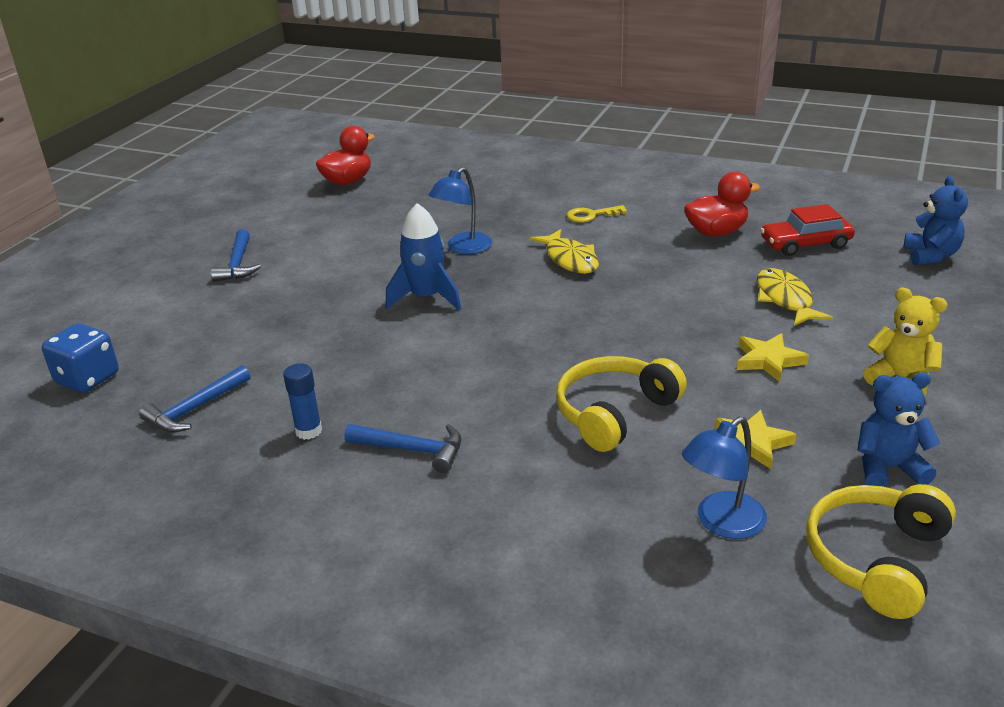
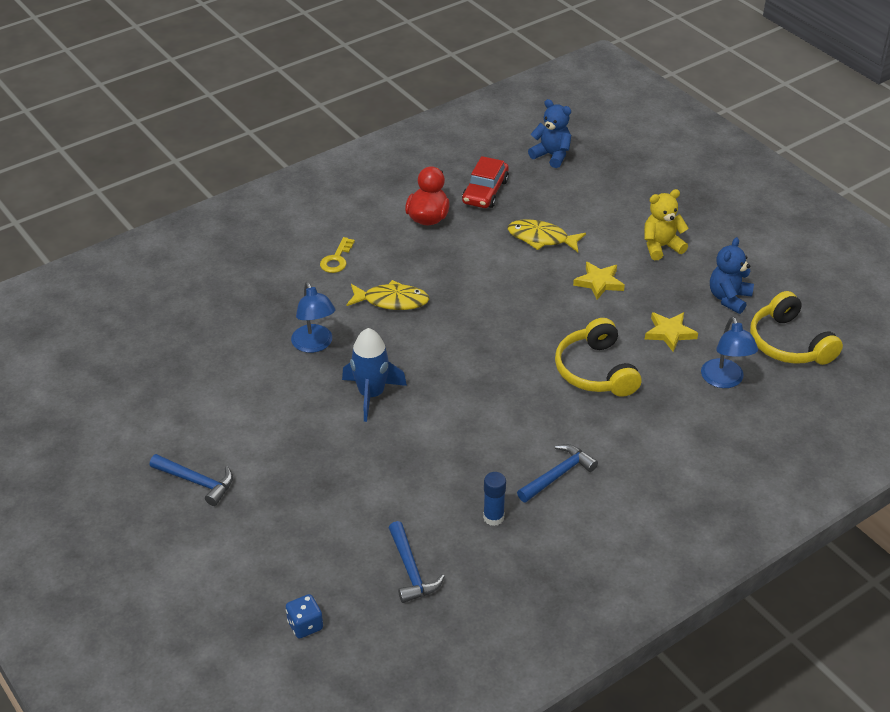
camera: 60 degrees left, 10 degrees up
(87, 379) = (305, 625): blue dice -> blue dice, size x0.65
(347, 181) = (106, 361): red duck -> none

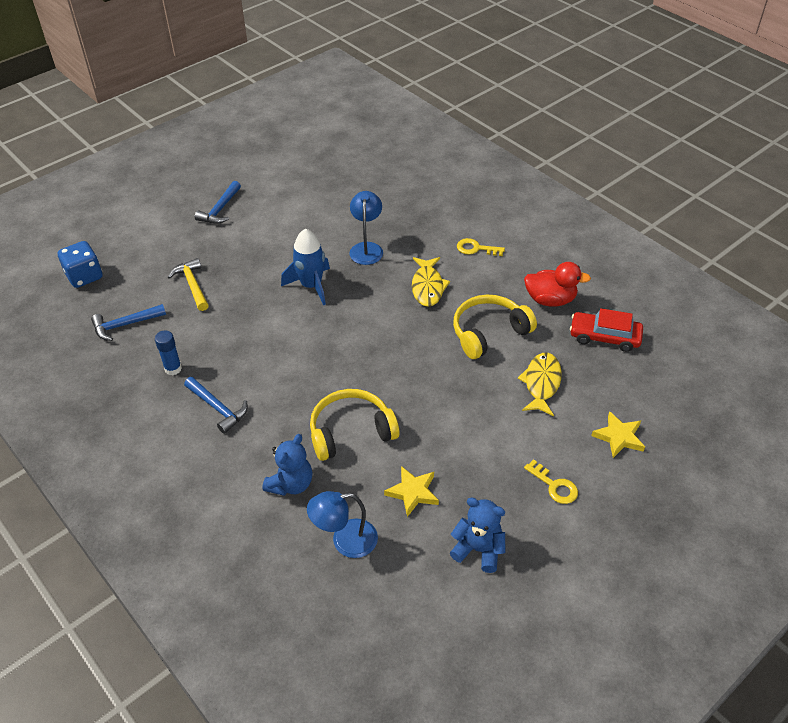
camera: 85 degrees right, 5 degrees up
(305, 625) = (84, 276): blue dice -> blue dice, size x1.54
(314, 345) = (366, 248): blue lamp -> blue lamp turned 120 degrees clockwise
(347, 505) = (192, 285): none -> yellow hammer
(551, 155) = (687, 386): blue teddy bear -> blue teddy bear (291, 484)
(599, 282) = (482, 432): yellow star -> yellow star (619, 437)
(661, 246) = (554, 486): yellow teddy bear -> yellow key
(789, 343) = (410, 607): yellow headphones -> yellow headphones (489, 333)

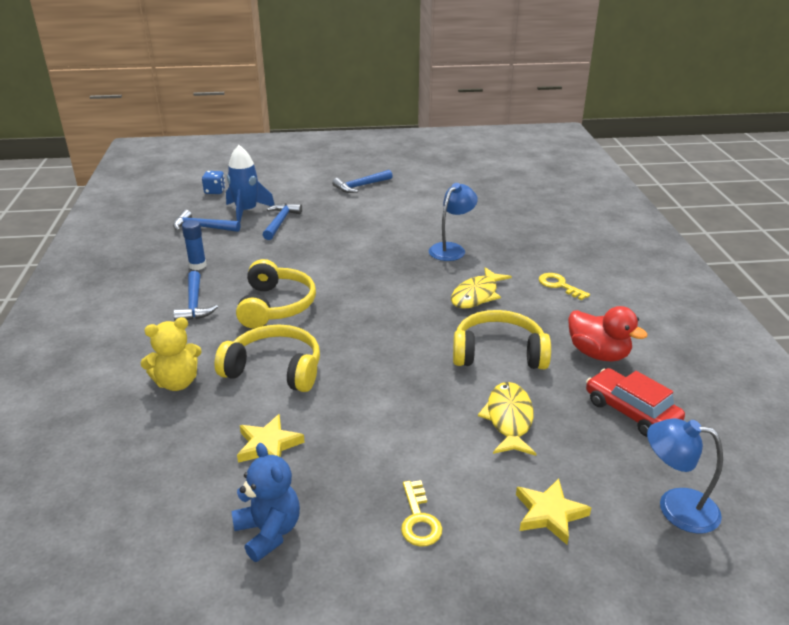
camera: 35 degrees right, 15 degrees down
(84, 276) = (215, 191): blue dice -> blue dice, size x0.65
(192, 285) = (280, 222): yellow hammer -> blue hammer
(287, 374) = (275, 306): none -> yellow headphones
(291, 484) = (177, 382): blue teddy bear -> yellow teddy bear
(311, 286) = (372, 256): blue rocket -> blue rocket (246, 212)
(345, 541) = (162, 450): blue lamp -> blue lamp (675, 507)
(541, 383) = (509, 419): yellow fish -> yellow fish turned 45 degrees counterclockwise

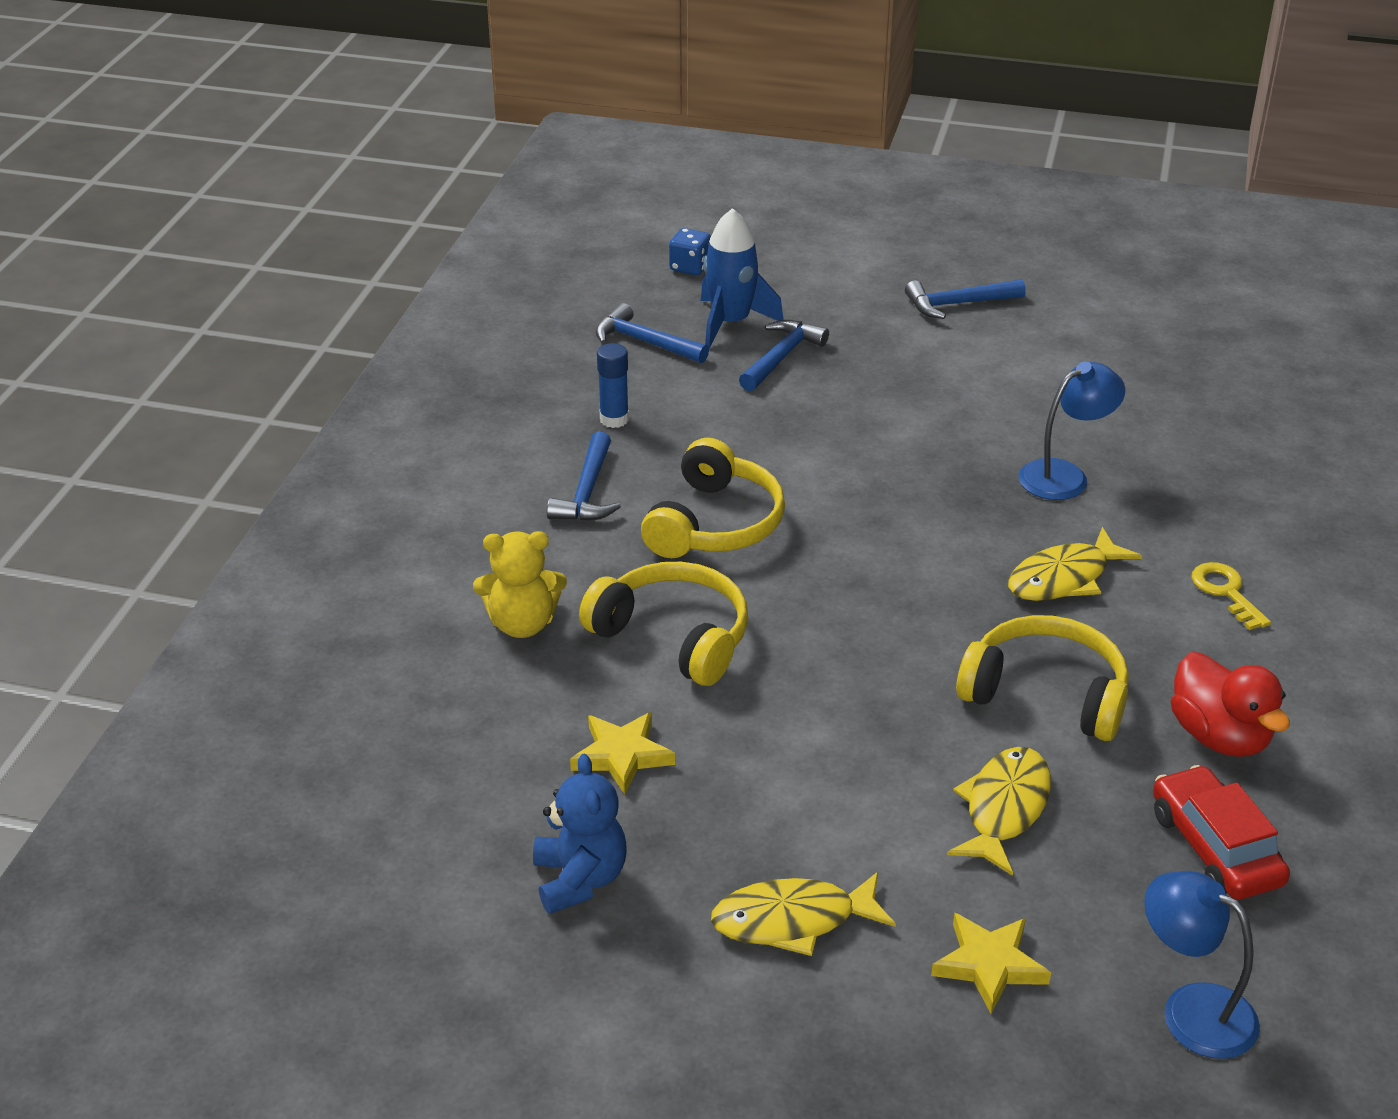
camera: 20 degrees right, 5 degrees up
(419, 520) = (793, 920): yellow key -> yellow fish

